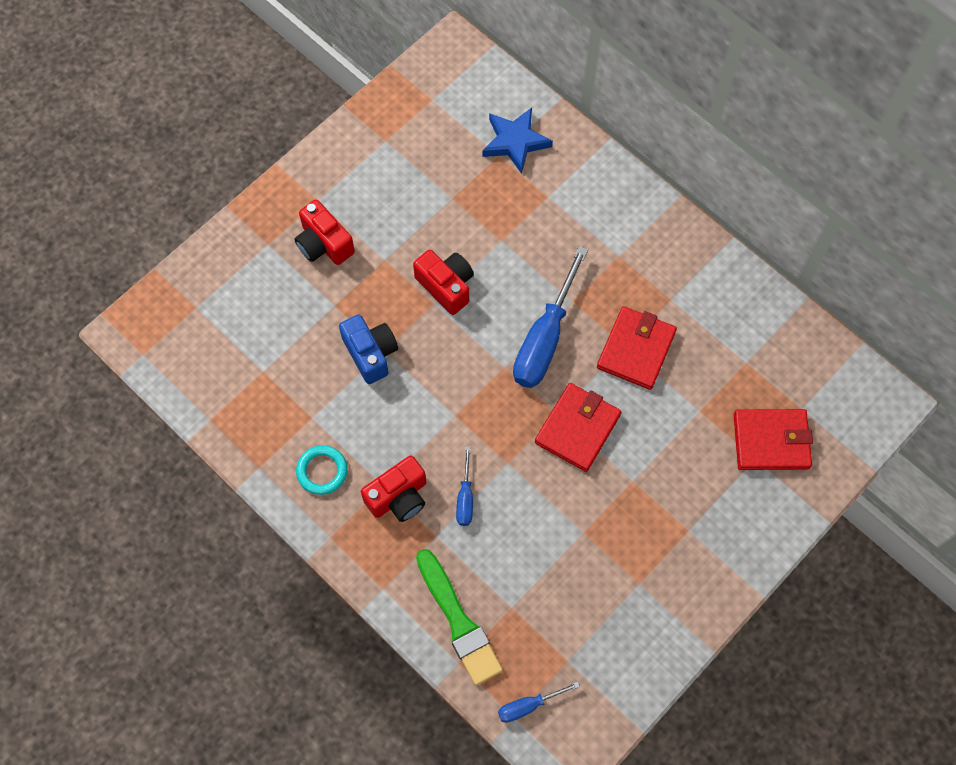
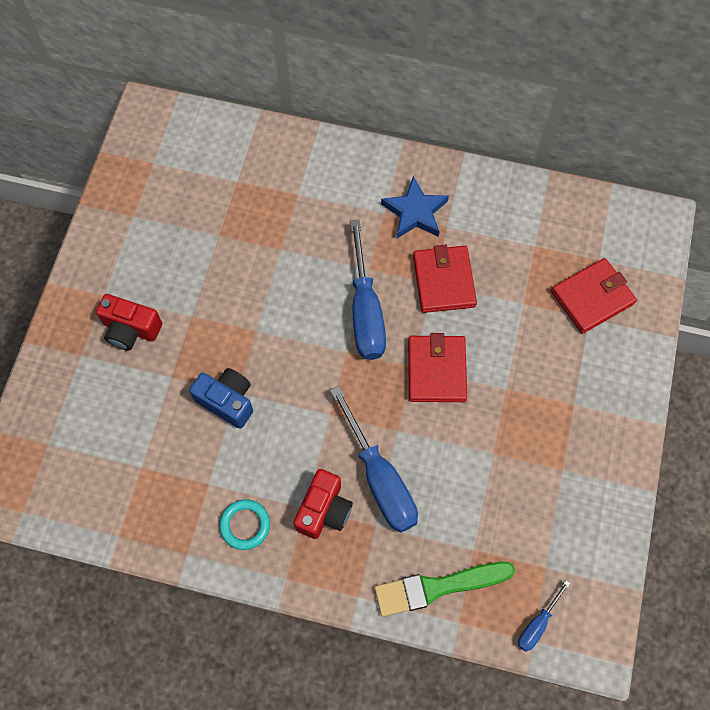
camera: 30 degrees left, 0 degrees up
(446, 286) = (257, 310): red camera -> none
(458, 621) = (438, 587): green brush -> green brush turned 135 degrees clockwise
(465, 498) = (380, 479): blue screwdriver -> blue screwdriver, size x2.06
(515, 142) = (244, 163): blue star -> blue star (415, 212)

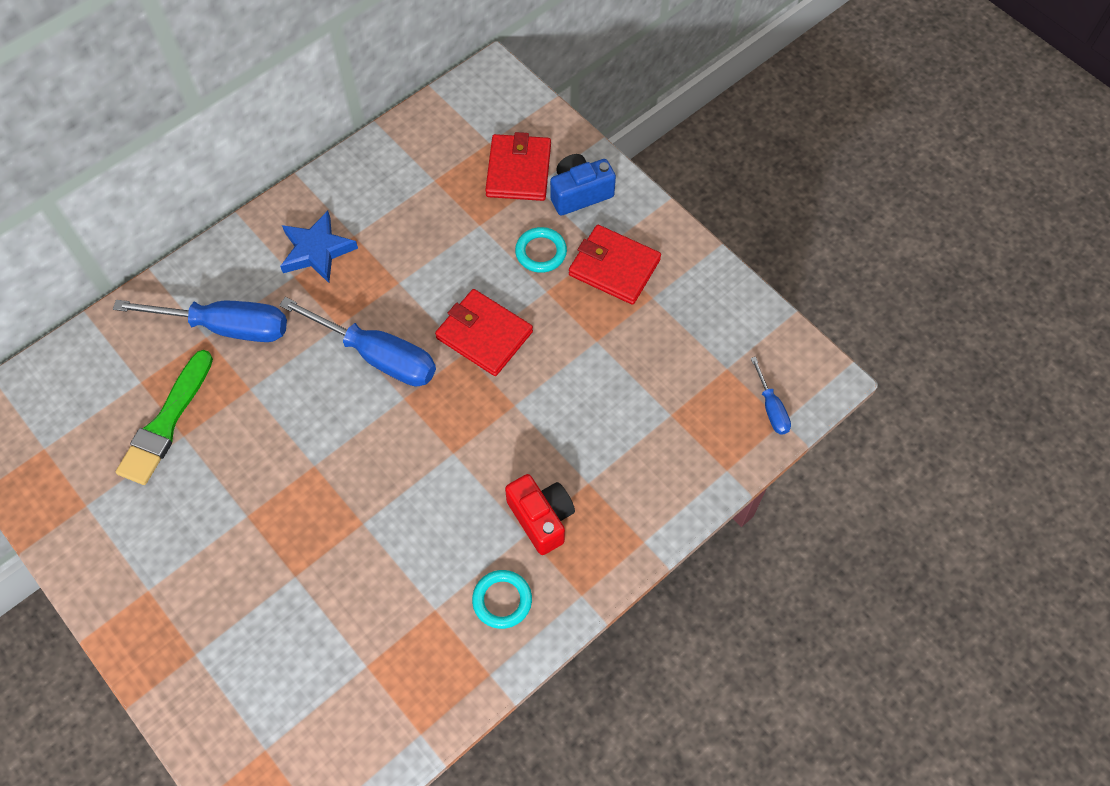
camera: 55 degrees left, 5 degrees down
(131, 329) = (210, 585): red camera -> none
(227, 401) = (364, 538): blue camera -> blue camera (579, 193)
(380, 479) = (549, 450): blue screwdriver -> blue screwdriver (227, 327)
(438, 587) = (683, 467): green brush -> green brush (166, 423)
(444, 281) = (404, 272): red wallet -> red wallet (614, 267)
(535, 362) = (541, 252): none -> turquoise ring

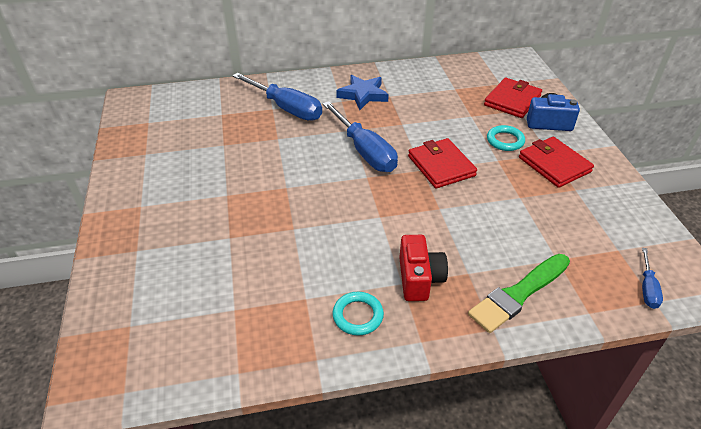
camera: 30 degrees right, 20 degrees down
(166, 423) = (219, 135): green brush -> green brush (518, 294)

